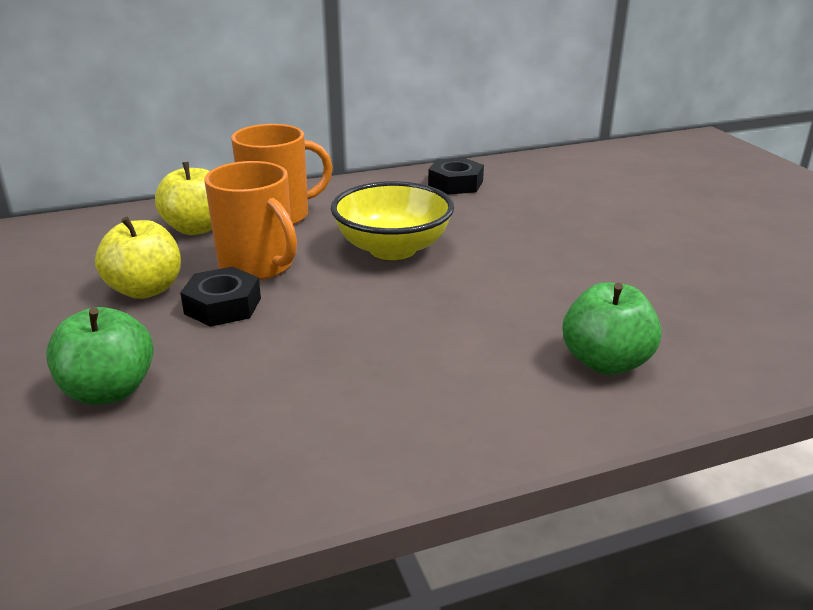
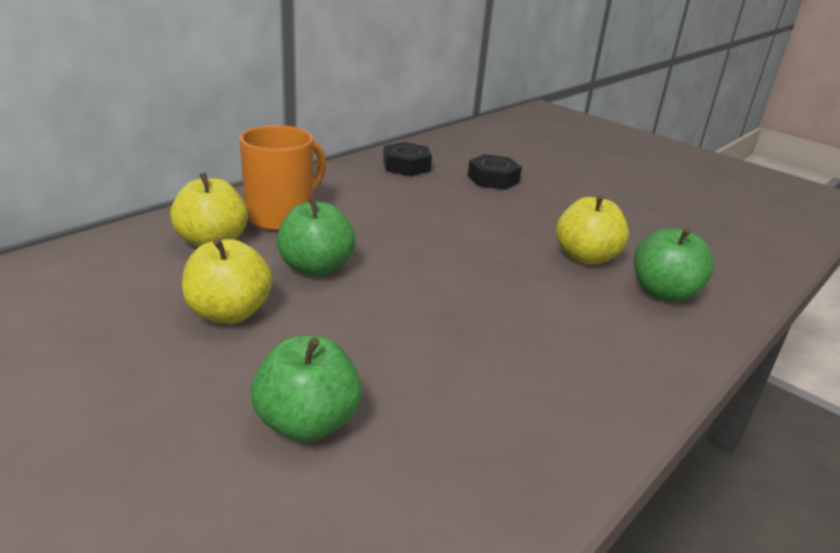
camera: 30 degrees left, 0 degrees up
(223, 306) = (325, 312): black nut -> black nut (493, 179)
(258, 266) = (316, 267): orange mug -> green apple
(392, 249) = (417, 231): yellow bowl -> none
(553, 306) = (586, 257): none -> yellow apple

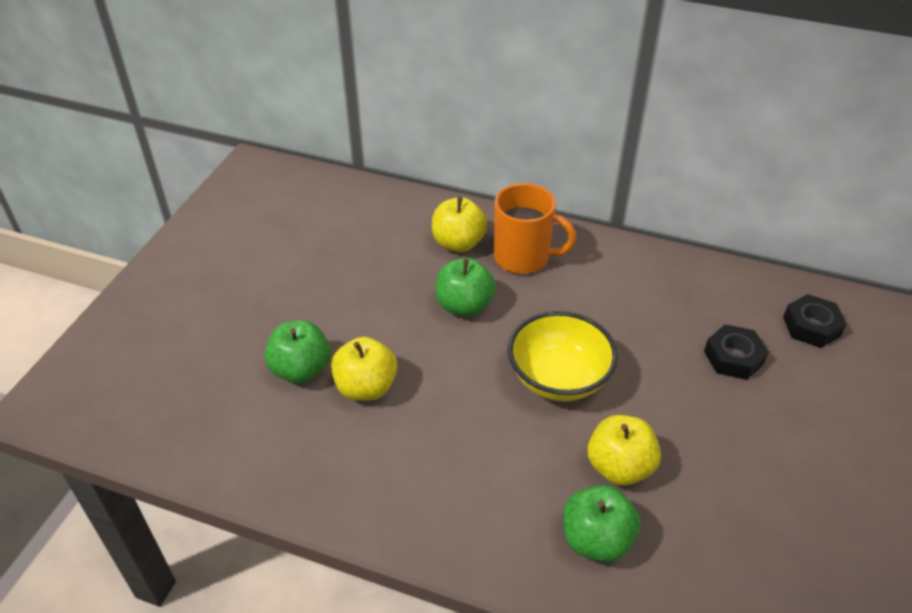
camera: 70 degrees right, 15 degrees up
(229, 313) = (382, 291): yellow apple -> yellow apple (366, 387)
(406, 166) = (695, 288): black nut -> black nut (811, 326)
(463, 251) = (558, 378): none -> yellow bowl

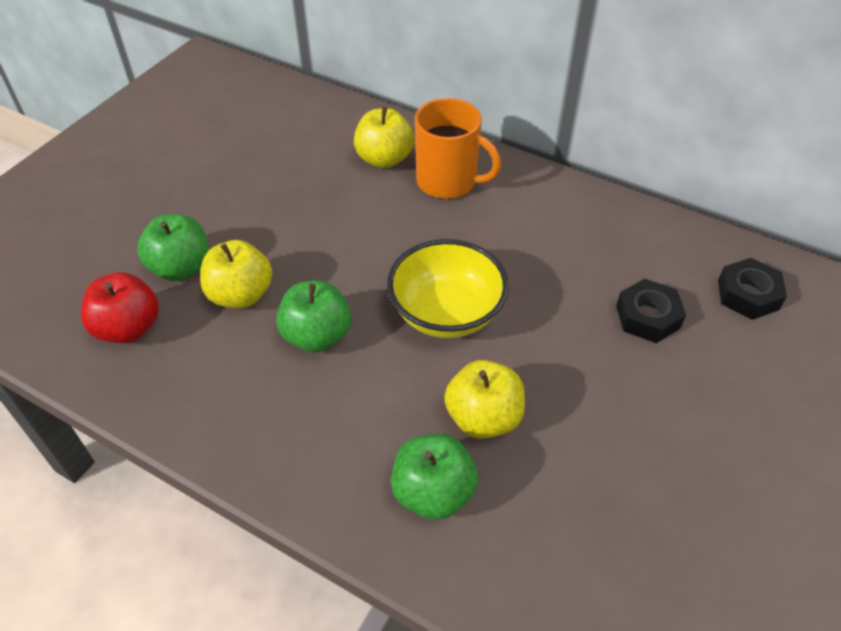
camera: 10 degrees right, 5 degrees up
(270, 433) = (129, 328): none -> red apple
(464, 306) = (370, 224): green apple -> green apple (317, 336)

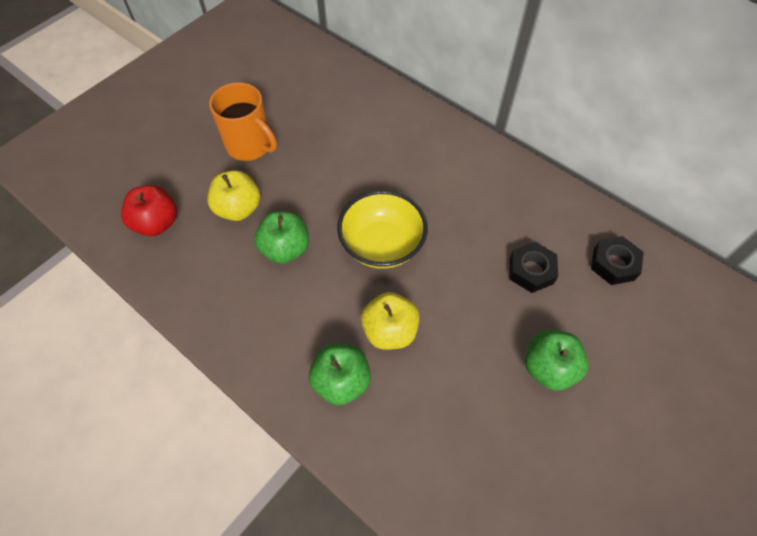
camera: 10 degrees right, 10 degrees up
(181, 268) = (201, 181): green apple -> green apple (548, 368)
(384, 159) = (364, 111): yellow apple -> none
(448, 181) = (408, 137): orange mug -> orange mug (250, 145)

